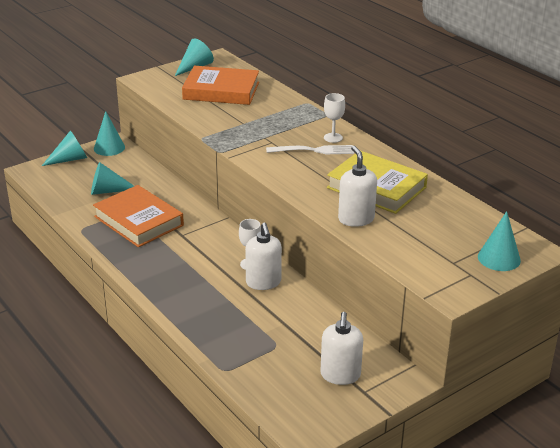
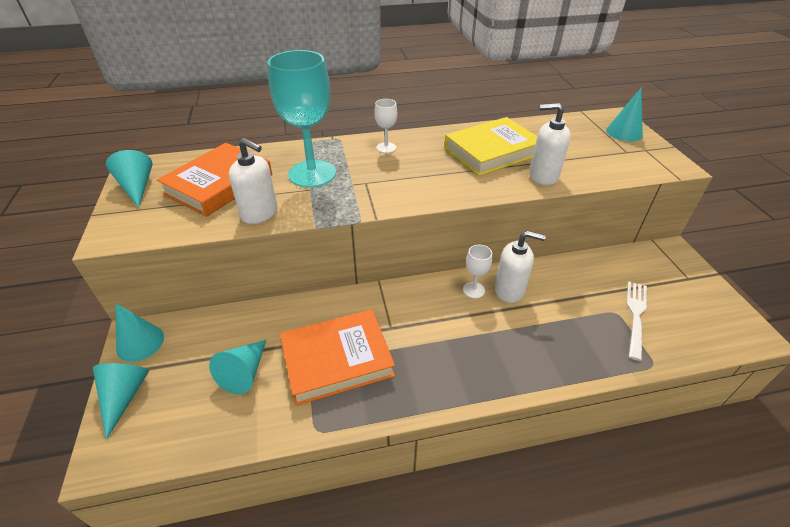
camera: 65 degrees left, 10 degrees up
(264, 118) = (312, 174): none -> turquoise goblet
(313, 150) = (402, 164): white fork -> white fork (635, 316)
(340, 375) = (665, 285): white soap dispenser -> white soap dispenser (260, 213)

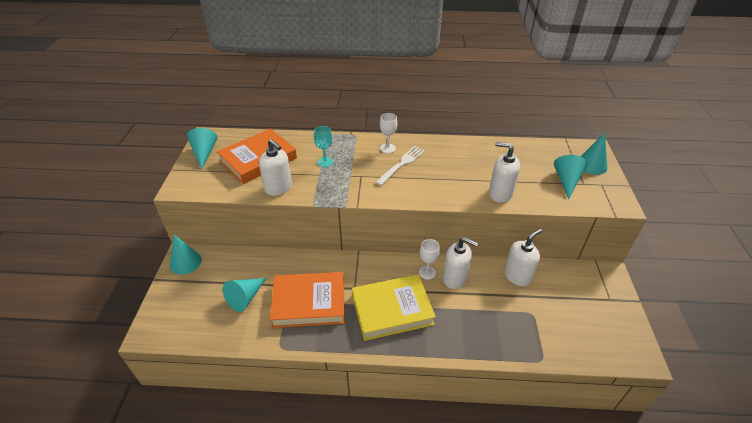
camera: 15 degrees right, 0 degrees up
(124, 396) = (168, 296): turquoise cone -> turquoise cone (566, 181)
(312, 174) = (325, 162): turquoise goblet -> turquoise goblet, size x0.45
(492, 151) = (469, 165): yellow book -> yellow book (392, 310)
(579, 273) = (517, 276): none -> white soap dispenser
(635, 316) = (547, 320): white fork -> white fork (402, 164)

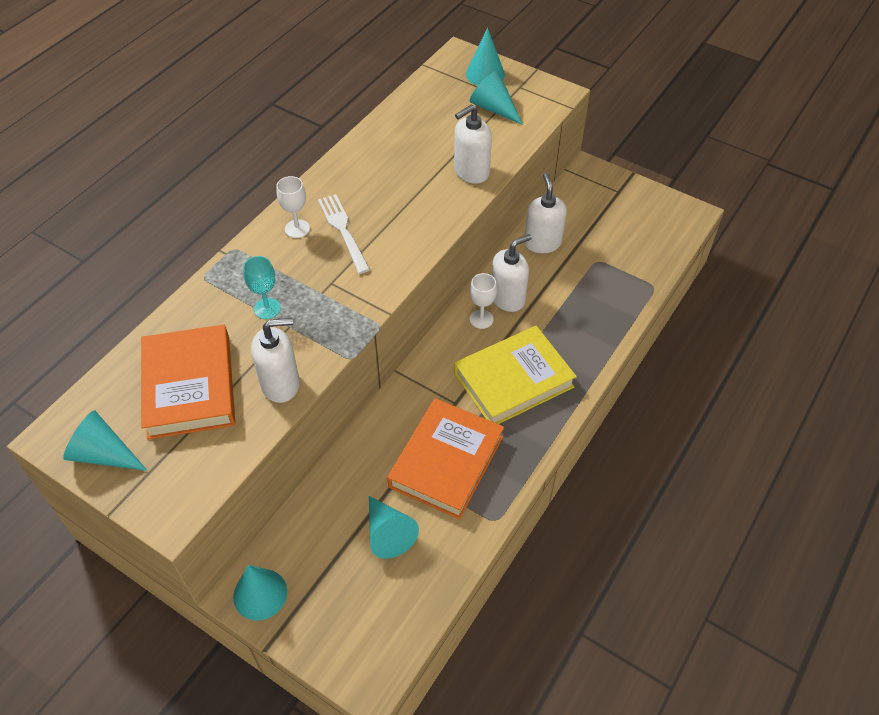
camera: 60 degrees left, 10 degrees up
(392, 310) = (513, 380): yellow book -> yellow book turned 45 degrees clockwise

